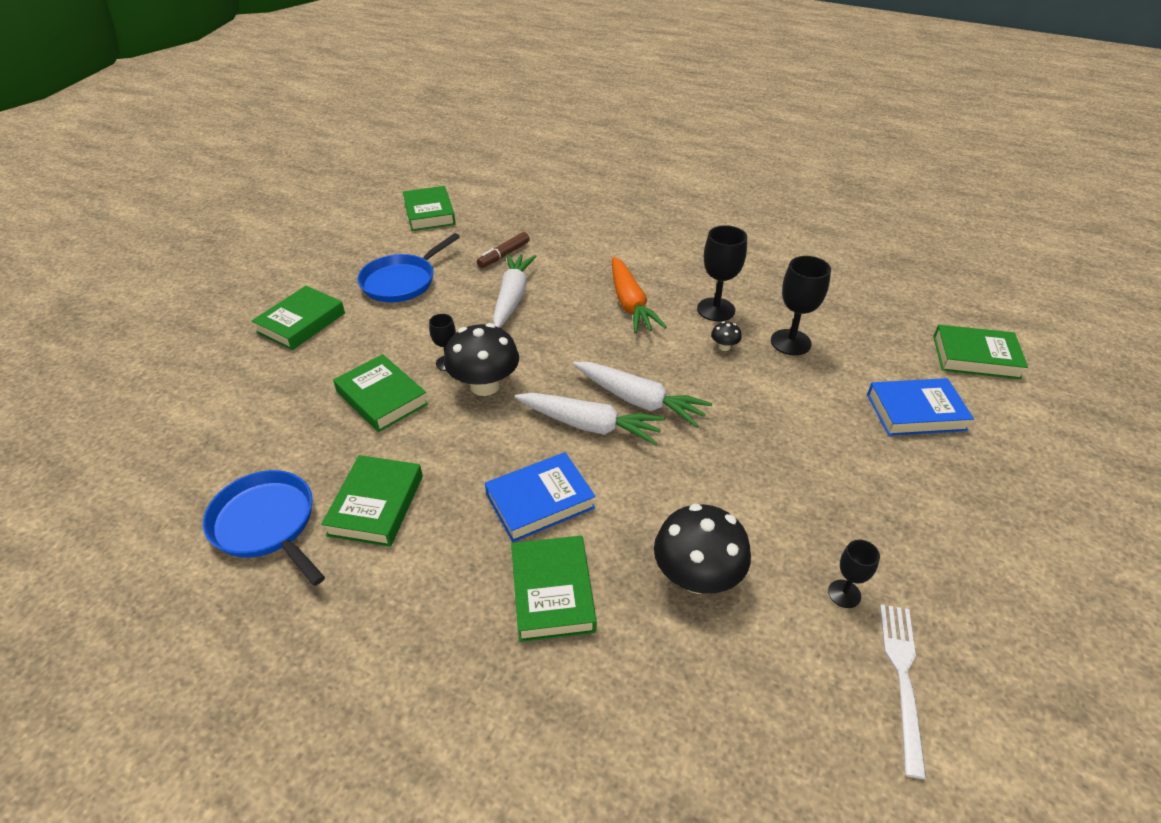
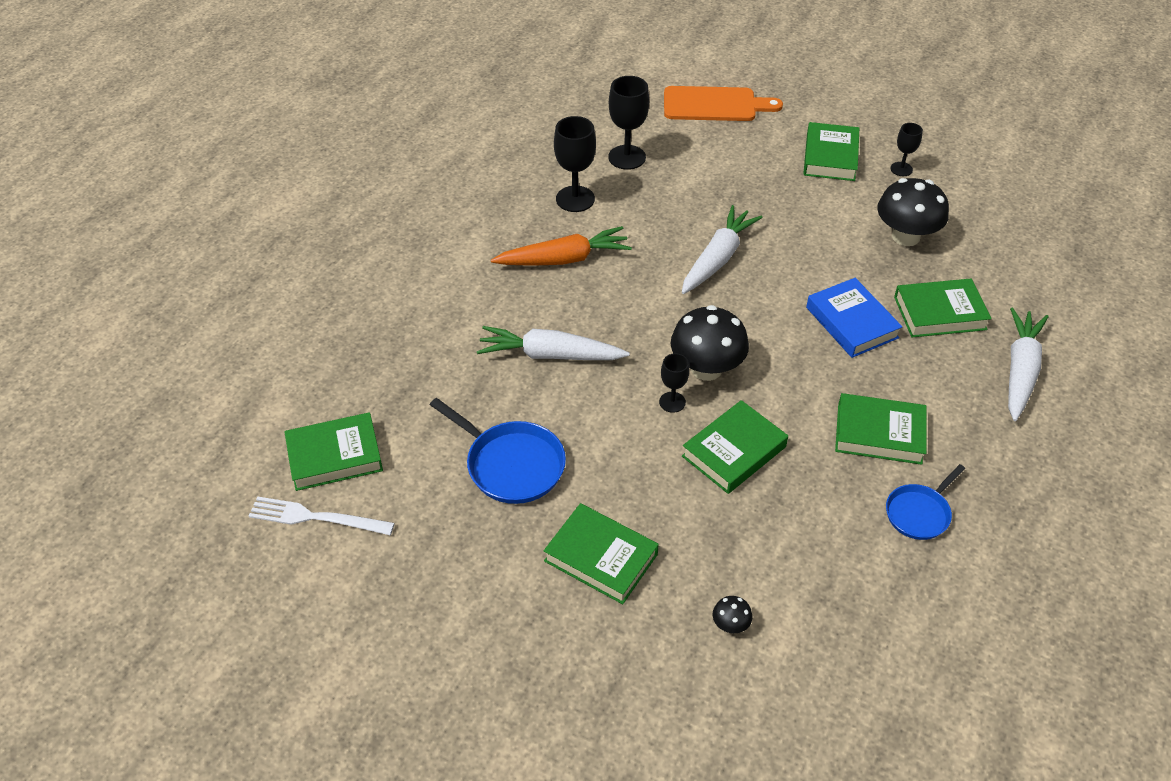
camera: 90 degrees left, 5 degrees up
(267, 524) = (919, 513): blue pan -> blue pan, size x0.64
(503, 255) = (457, 367): brown marker -> none
(589, 425) = (755, 291): white carrot -> white carrot (1020, 371)
(724, 347) = (635, 199): black mushroom -> black mushroom (730, 625)
(902, 678) = (958, 156): white fork -> white fork (316, 517)
(915, 412) = (714, 105): blue book -> orange cutting board
(975, 357) = (643, 61): green book -> green book (830, 157)

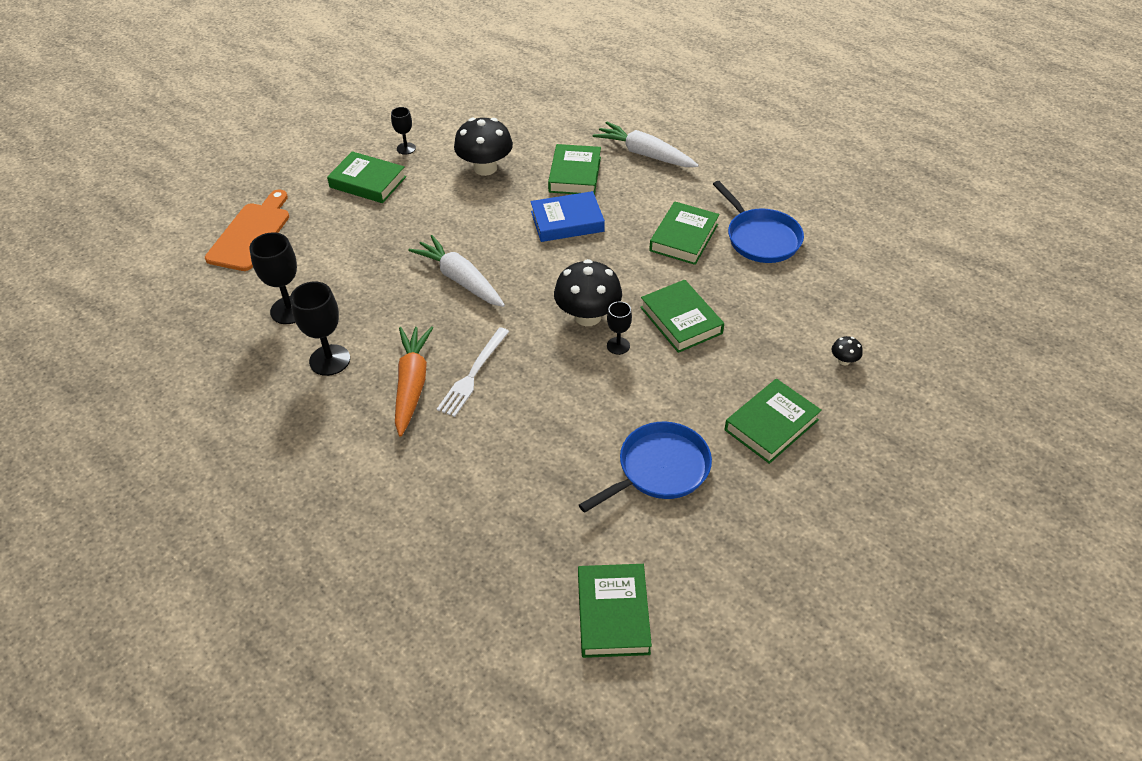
camera: 75 degrees left, 0 degrees up
(316, 517) = (688, 638): white fork -> white fork (473, 374)
(550, 355) = (535, 417): white carrot -> none
(919, 513) = (760, 238): blue pan -> blue pan, size x1.57

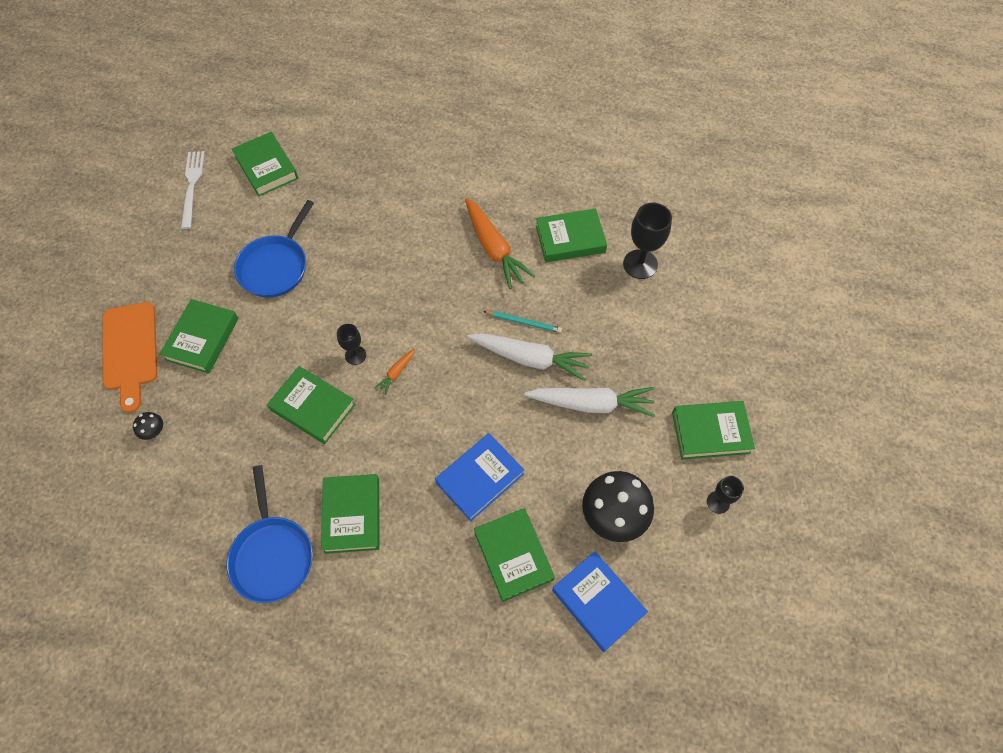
camera: 150 degrees right, 15 degrees up
(251, 234) = (748, 318): orange cutting board -> orange cutting board (130, 350)
(329, 360) = (570, 239): black goblet -> green book
(441, 308) = (524, 322): none -> turquoise pencil
(473, 374) = (455, 277): white fork -> white fork (192, 186)
(535, 136) = (598, 602): none -> blue book
(587, 316) = (396, 373): black mushroom -> orange carrot
(644, 154) = (455, 636): white carrot -> white carrot (591, 404)
(760, 238) = (272, 555): blue pan -> blue pan turned 135 degrees counterclockwise

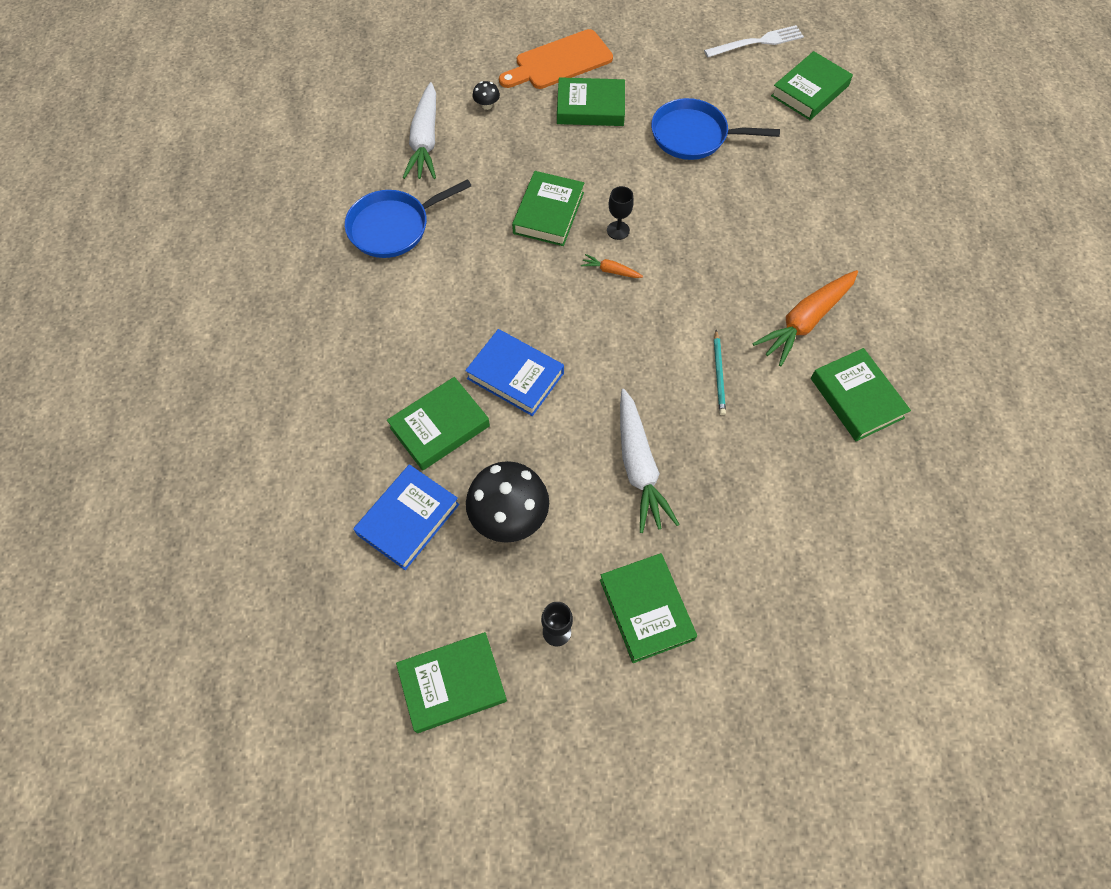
camera: 75 degrees right, 0 degrees up
(352, 515) = (447, 277): green book -> green book (452, 684)
(530, 359) = (674, 391): white carrot -> white carrot (425, 141)
(640, 264) = (856, 485): black goblet -> none

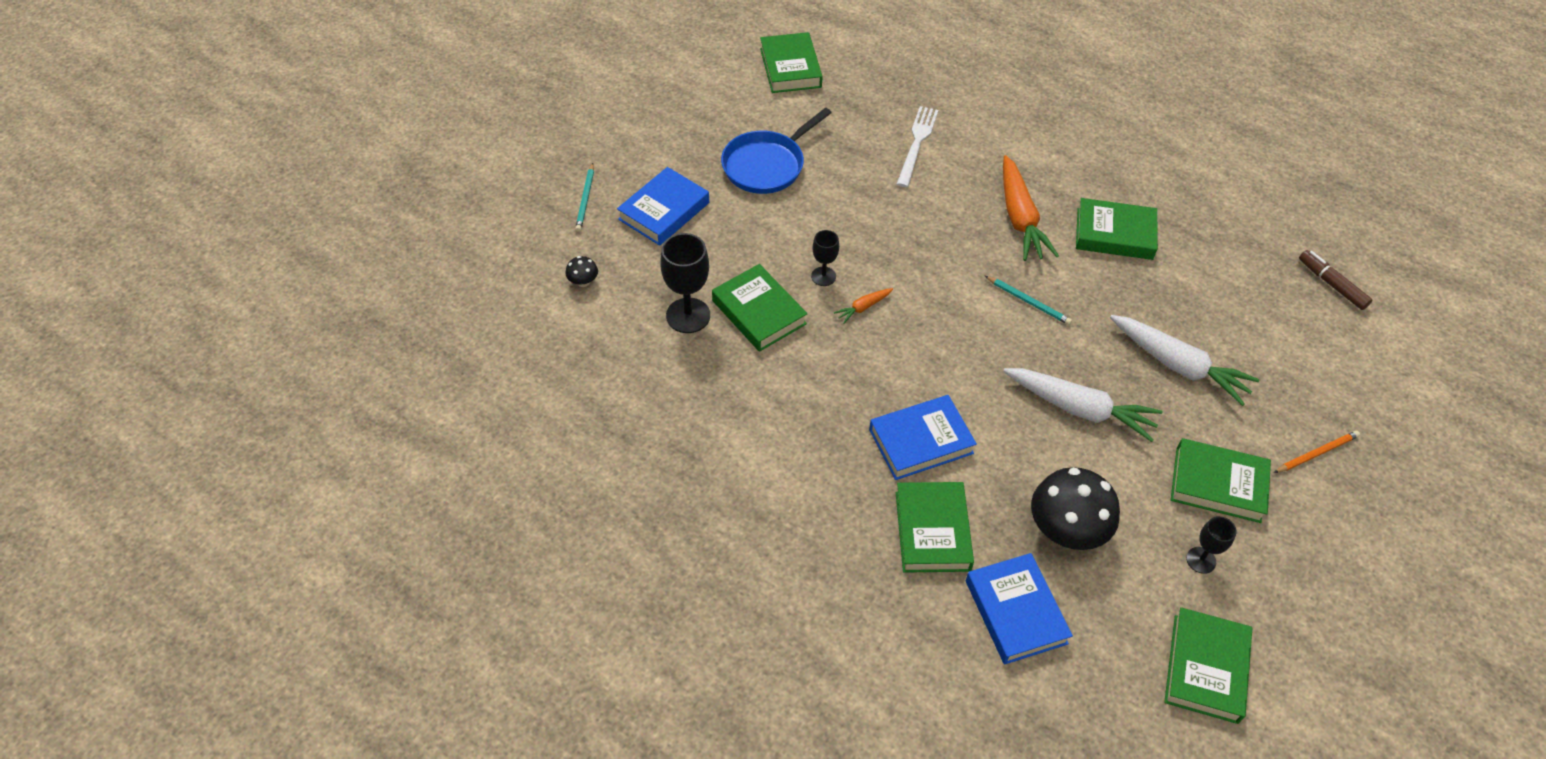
camera: 55 degrees left, 10 degrees down
(393, 227) = (665, 439): blue pan -> none
(425, 141) = (579, 354): white carrot -> white carrot (1178, 365)
(509, 176) = (688, 315): none -> black goblet
(559, 62) = (585, 199): orange cutting board -> turquoise pencil
(590, 107) = (664, 211): green book -> blue book
(749, 678) = (1316, 453): none -> orange pencil
(757, 42) = (704, 64): white fork -> white fork (917, 143)
(972, 604) = (1331, 284): none -> brown marker

